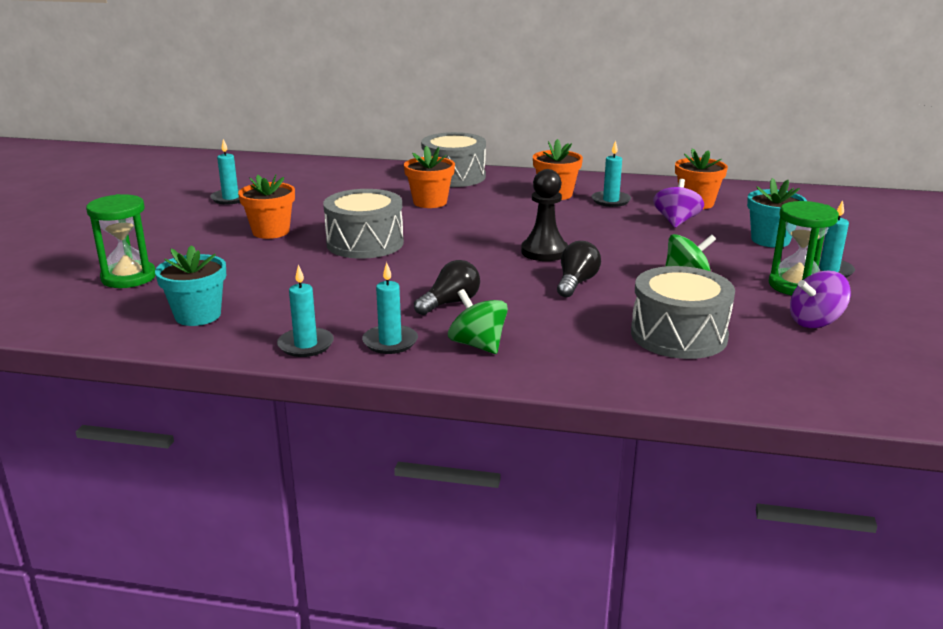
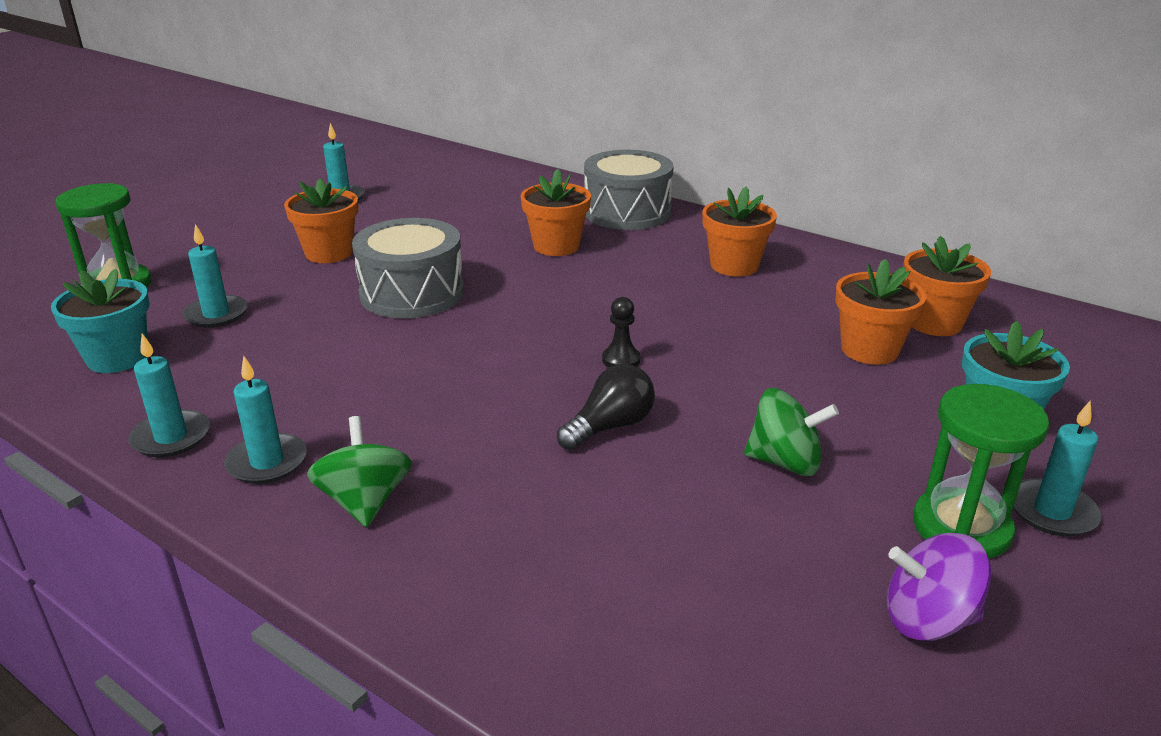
camera: 25 degrees right, 5 degrees up
(450, 303) = (408, 417): black light bulb -> none
(544, 252) = (621, 360): black pawn -> black pawn, size x0.55
(611, 201) = (803, 292): turquoise candle -> turquoise candle (216, 314)
(676, 221) = (869, 350): purple spinning top -> orange flower pot
(678, 335) = (665, 574): grey drum -> none

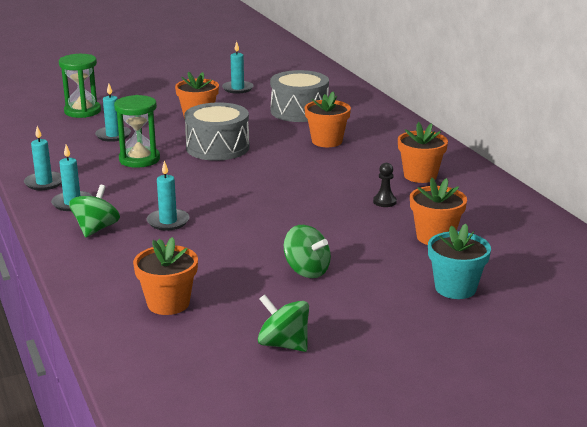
camera: 30 degrees right, 5 degrees down
(117, 358) = (53, 144): turquoise flower pot -> none
(610, 426) = (240, 232): black light bulb -> none
(621, 360) = (285, 205): black pawn -> black pawn (384, 202)
(627, 212) = (396, 131): grey drum -> grey drum (299, 111)
(928, 619) = (283, 344): purple spinning top -> green spinning top
(934, 323) = (500, 235): orange flower pot -> orange flower pot (168, 303)
(961, 528) = (356, 321): green hourglass -> green hourglass (139, 159)
(1052, 511) = (416, 330): turquoise candle -> turquoise candle (168, 221)

